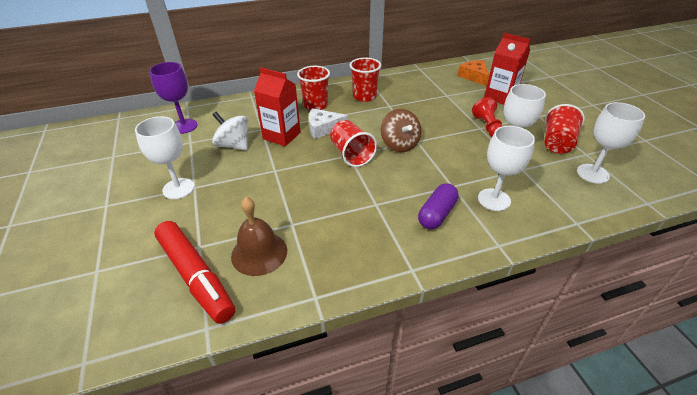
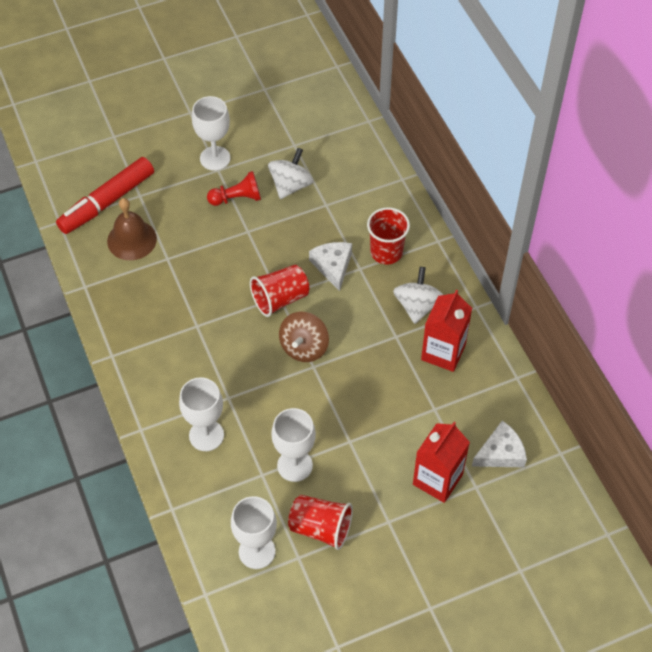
camera: 85 degrees right, 15 degrees up
(184, 126) = (325, 130): purple goblet -> none
(281, 136) = (313, 227): red carton -> red carton (443, 352)
(364, 96) = (417, 306): red cup -> white spinning top
(399, 144) = (304, 347): brown spinning top -> brown spinning top turned 45 degrees counterclockwise
(436, 214) = (183, 379): purple capsule -> none
(474, 76) = (500, 453): orange cheese -> white cheese
(487, 127) = (353, 450): red pawn -> red pawn (237, 198)

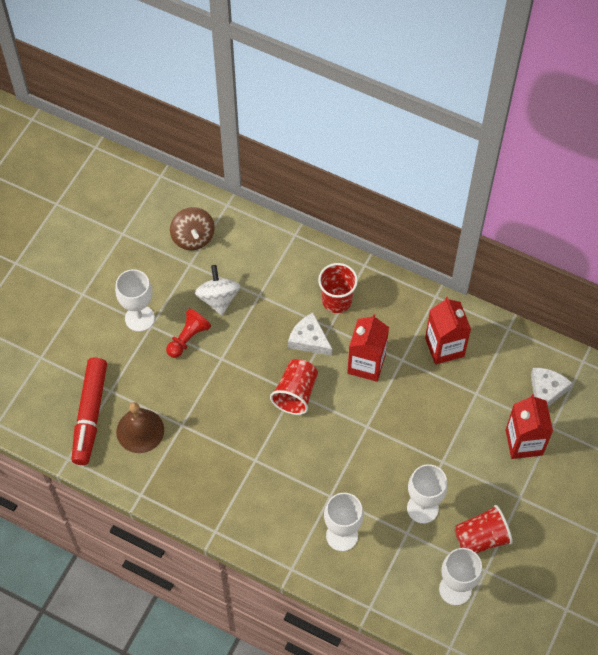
camera: 40 degrees left, 5 degrees up
(304, 347) = (347, 417): brown spinning top -> brown spinning top (193, 237)
(361, 318) = (366, 364): none -> red carton
(417, 306) = (396, 326): white spinning top -> none

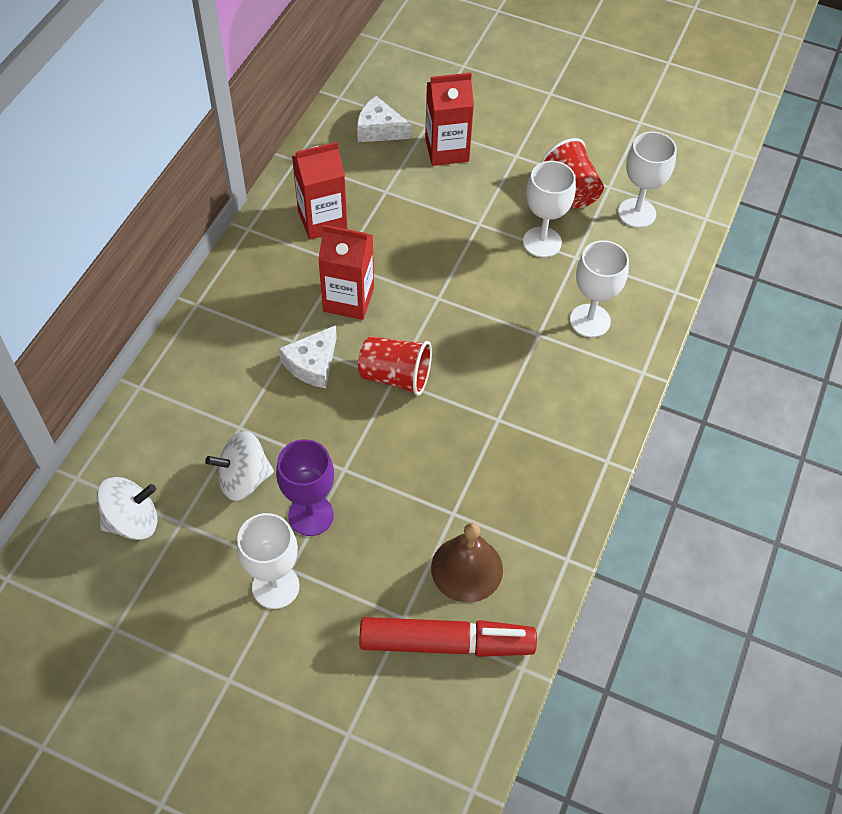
camera: 95 degrees left, 5 degrees down
(188, 338) = (311, 515): red pawn -> purple goblet
(193, 237) = (132, 521): brown spinning top -> white spinning top
(337, 300) = (251, 334): red cup -> none

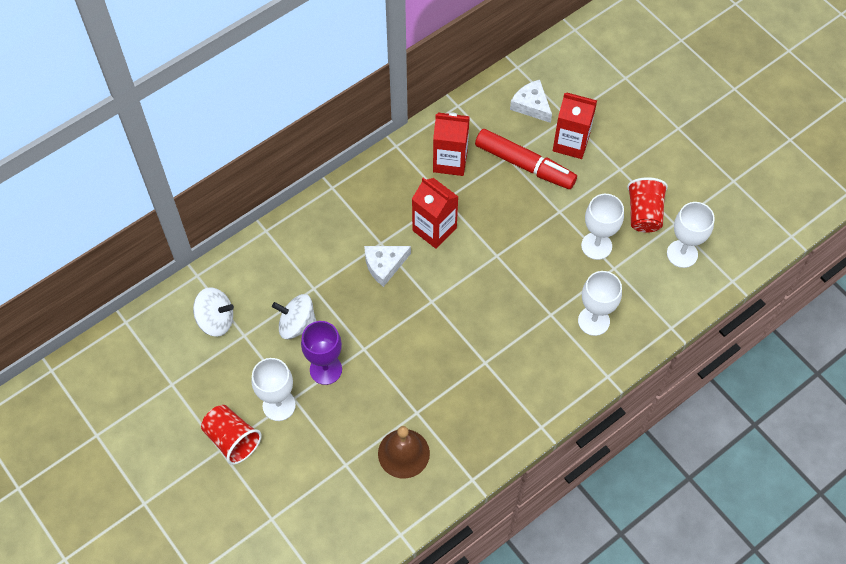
camera: 30 degrees right, 5 degrees up
(395, 376) = (434, 300): red cup -> red cup (232, 439)
(446, 643) = (362, 494): red marker -> red marker (524, 165)

